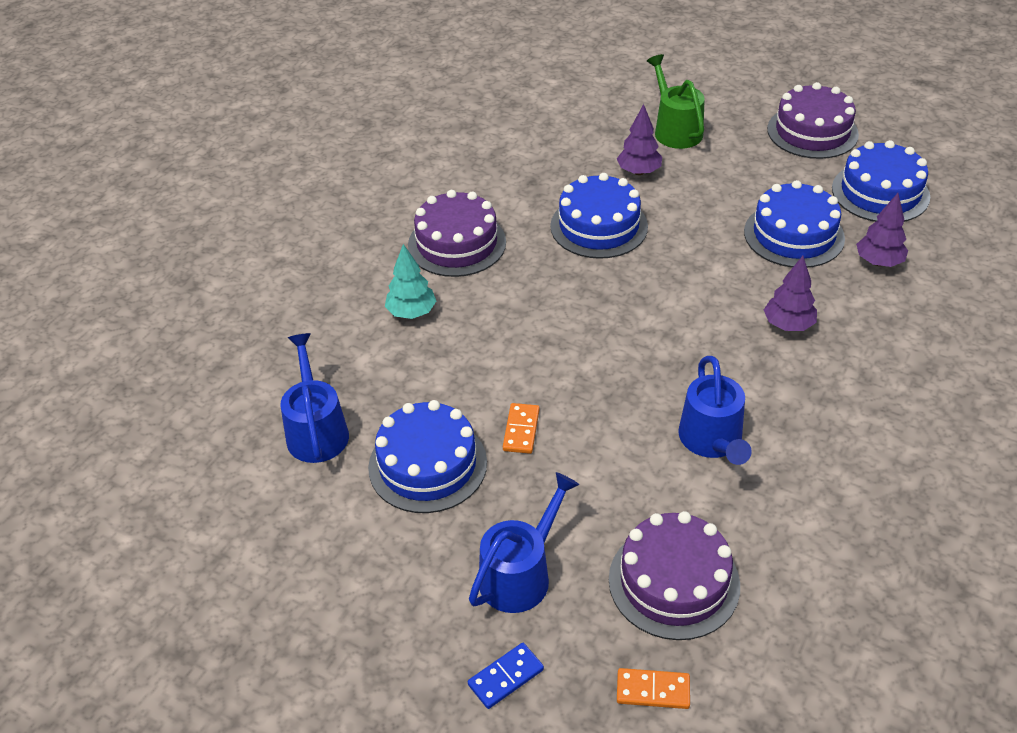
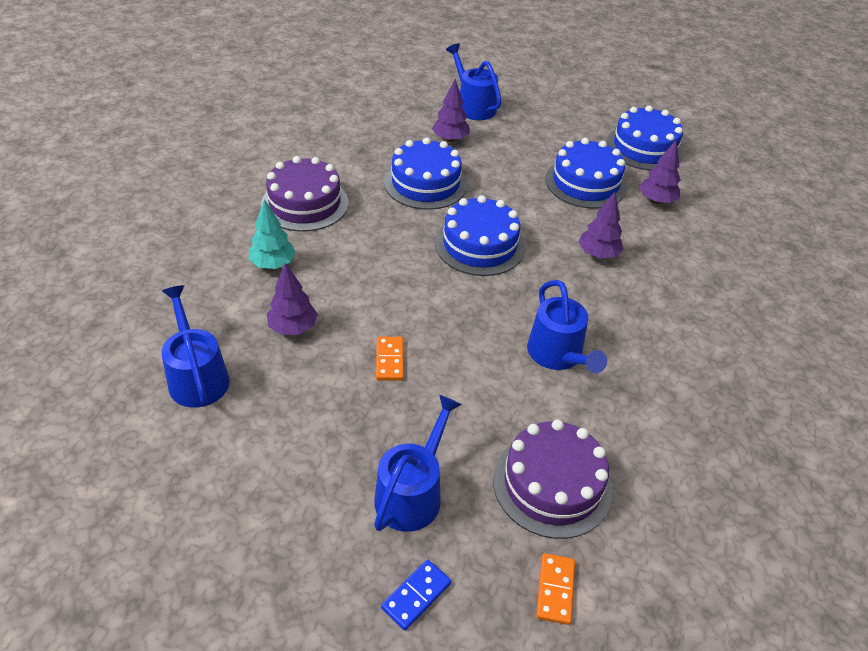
camera: 15 degrees left, 0 degrees up
(423, 386) = (293, 328): none -> purple tree
(427, 465) = (308, 399): blue cake -> blue cake (479, 245)
(653, 690) = (555, 590): orange domino -> orange domino turned 75 degrees counterclockwise
(675, 130) = (473, 106): green watering can -> blue watering can
(812, 132) = (581, 104): purple cake -> none

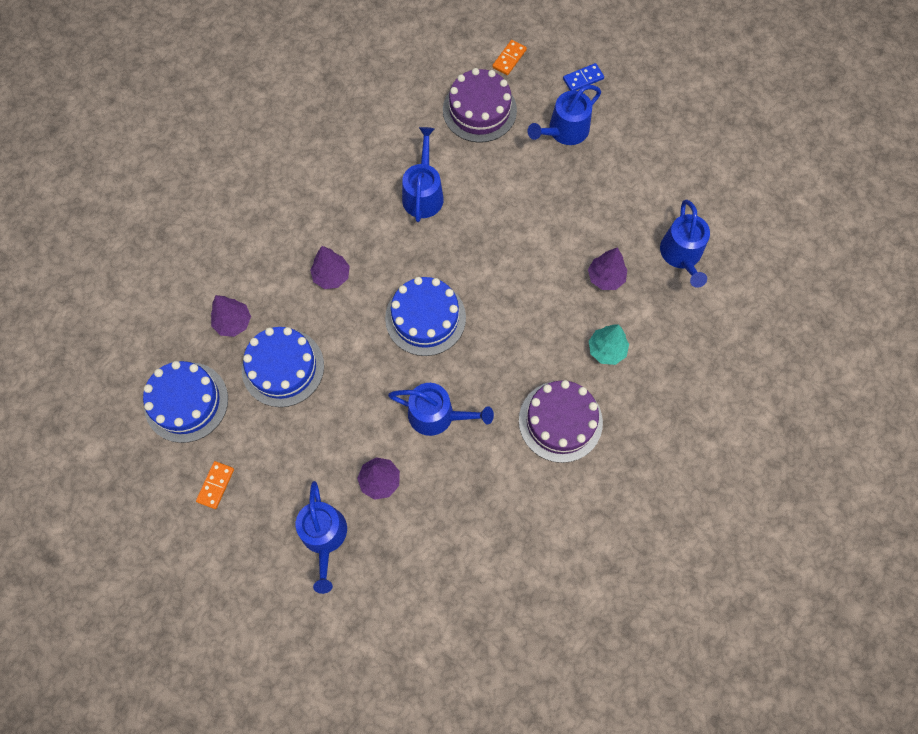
camera: 155 degrees left, 25 degrees up
(389, 360) = (544, 227): orange domino -> orange domino (216, 485)
(425, 183) = (437, 415): blue cake -> blue watering can

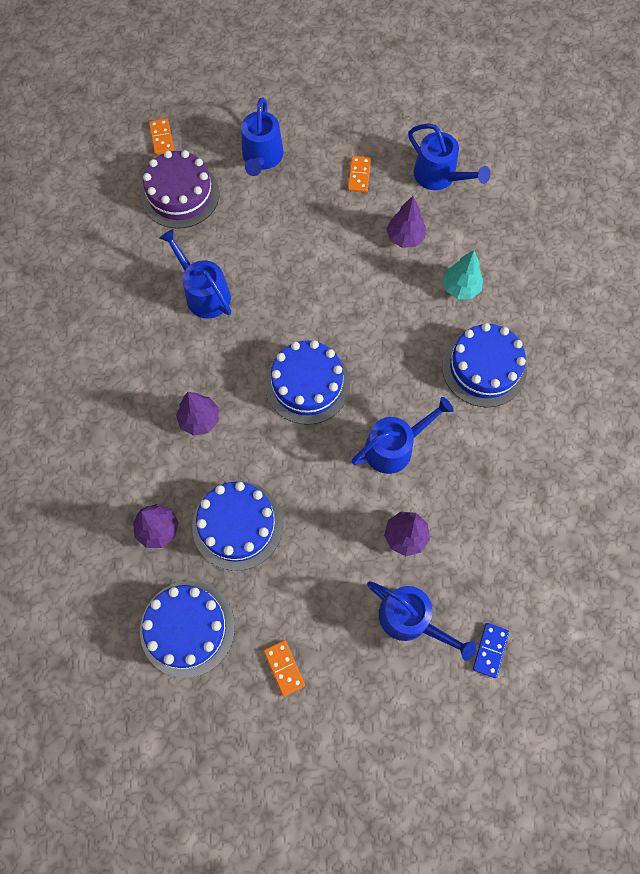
camera: 45 degrees left, 0 degrees up
(560, 421) = (484, 367): purple cake -> blue cake
(583, 79) = (234, 108): blue domino -> blue domino (490, 650)
(621, 203) = (359, 175): none -> orange domino

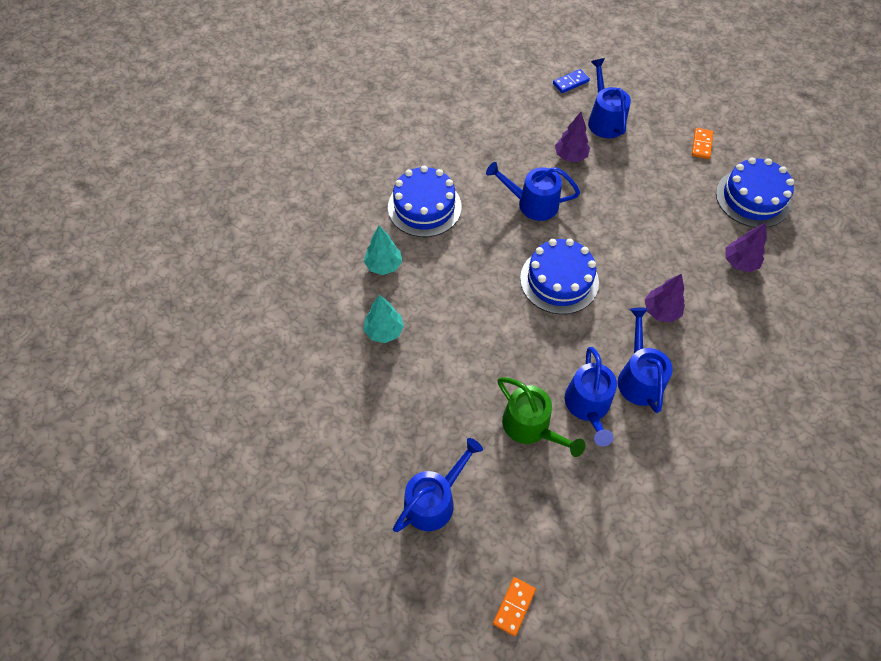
camera: 140 degrees left, 10 degrees down
(180, 194) = (542, 521): purple cake -> none
(235, 248) = (530, 426): none -> green watering can
(237, 525) = (679, 230): blue cake -> none
(359, 175) = (366, 412): orange domino -> none
(405, 238) = (384, 331): purple tree -> turquoise tree
(439, 176) = (304, 360): blue watering can -> blue watering can (638, 378)

